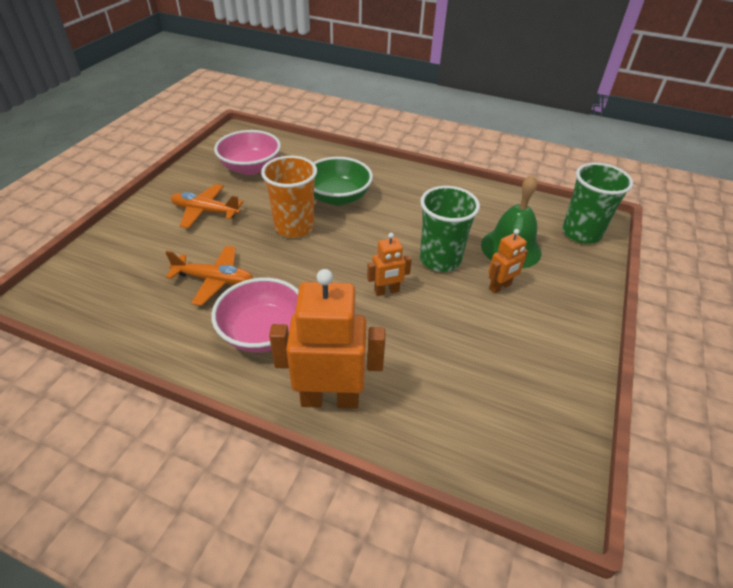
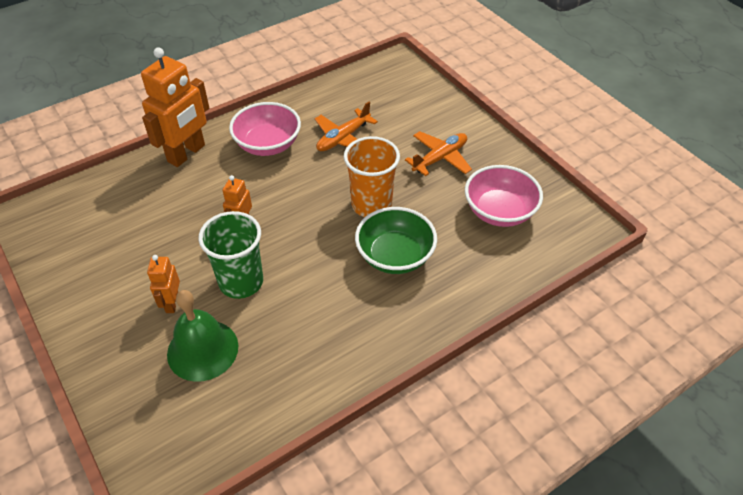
camera: 125 degrees right, 5 degrees up
(581, 233) = (159, 440): green cup -> none

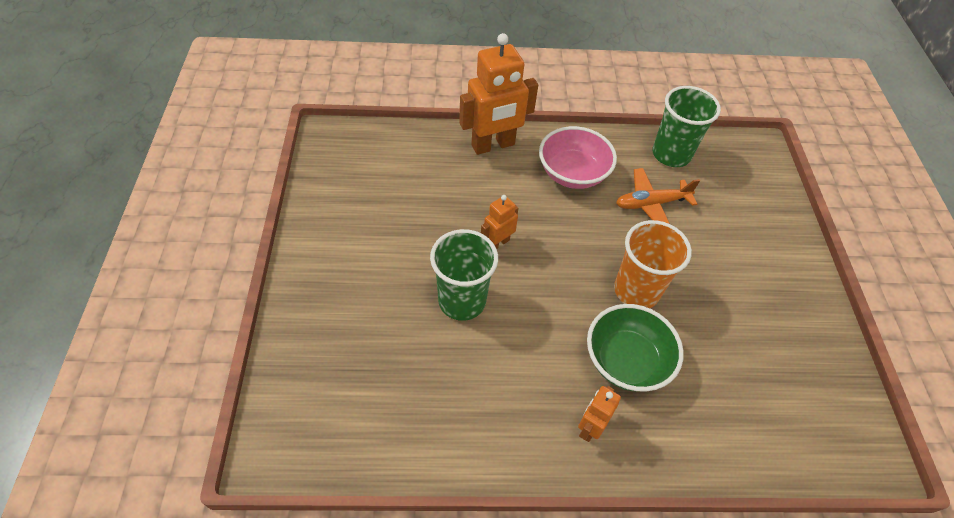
camera: 30 degrees right, 5 degrees up
(172, 303) = (390, 286): orange robot -> orange robot (590, 427)
(202, 350) = (387, 349): green bell -> none
(335, 96) = (671, 154): none -> green cup
(440, 158) = (742, 278): orange plane -> none
(499, 211) = (773, 376): pink bowl -> none

